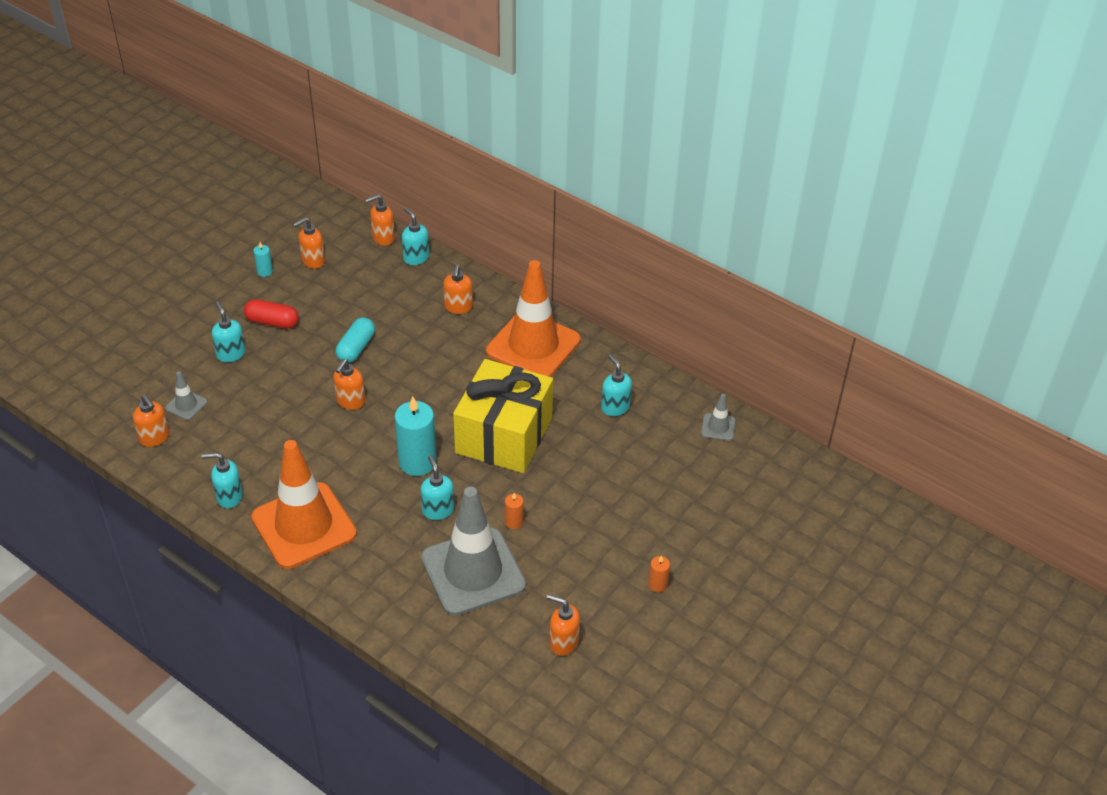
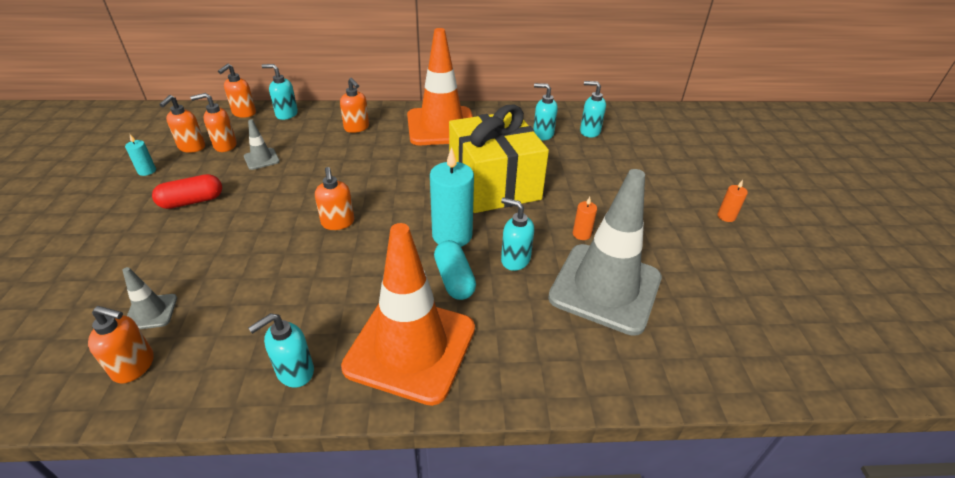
camera: 40 degrees left, 5 degrees down
(231, 354) = (167, 244): turquoise soap dispenser -> turquoise soap dispenser (589, 132)
(356, 348) = (299, 185): turquoise capsule -> turquoise capsule (454, 279)
(563, 642) = (740, 295): orange soap dispenser -> orange soap dispenser (225, 146)
(718, 427) = (615, 117): grey traffic cone -> grey traffic cone (261, 159)

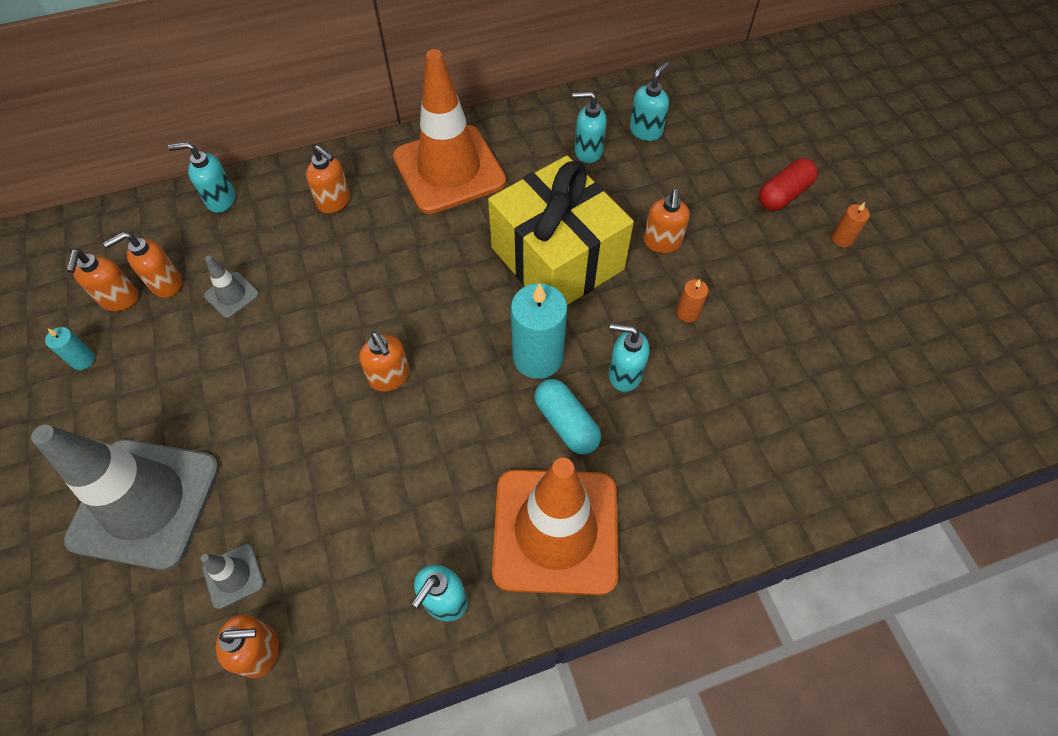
camera: 15 degrees left, 20 degrees up
(192, 201) = (180, 395): red capsule -> red capsule (783, 194)
(244, 113) = (156, 213): orange soap dispenser -> orange soap dispenser (662, 242)
(589, 132) = (646, 131): turquoise soap dispenser -> turquoise soap dispenser turned 120 degrees clockwise
(605, 288) = (736, 386): grey traffic cone -> grey traffic cone (145, 503)

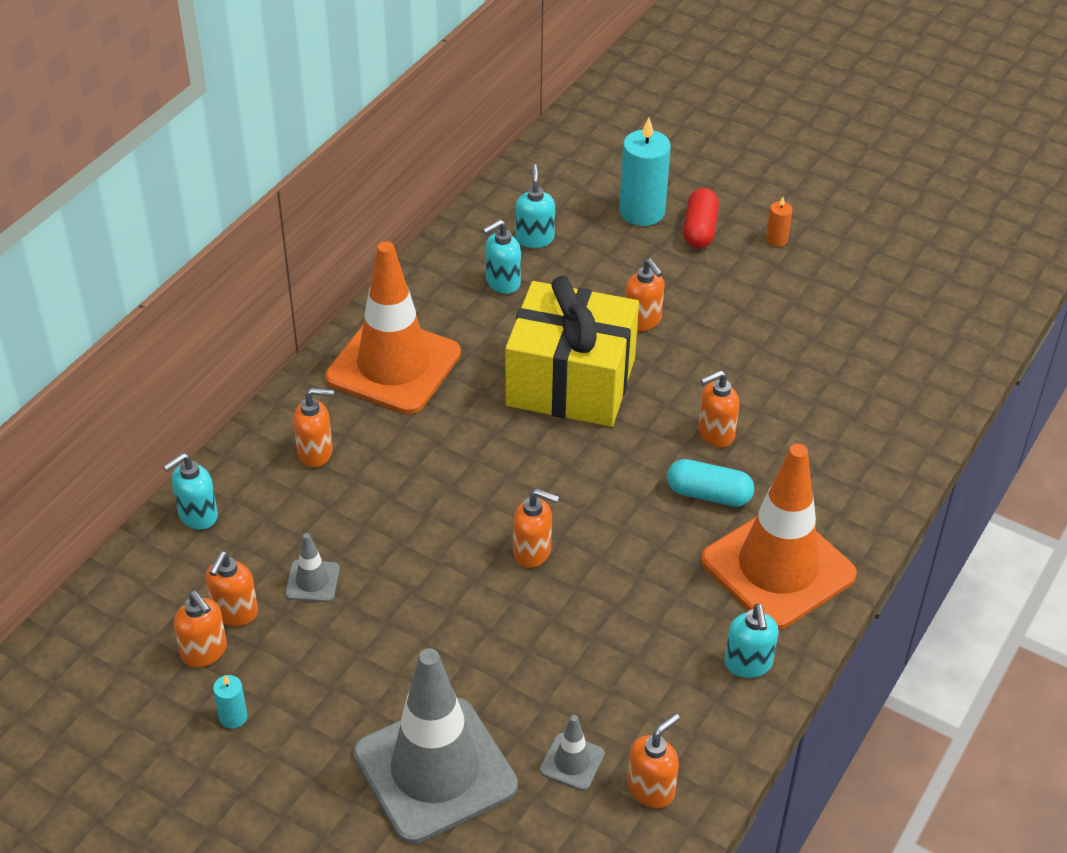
camera: 40 degrees left, 15 degrees down
(538, 357) = (636, 463): turquoise candle -> turquoise candle (642, 212)
(624, 374) = (715, 433): turquoise soap dispenser -> orange soap dispenser
(687, 313) = (717, 361): orange candle -> none

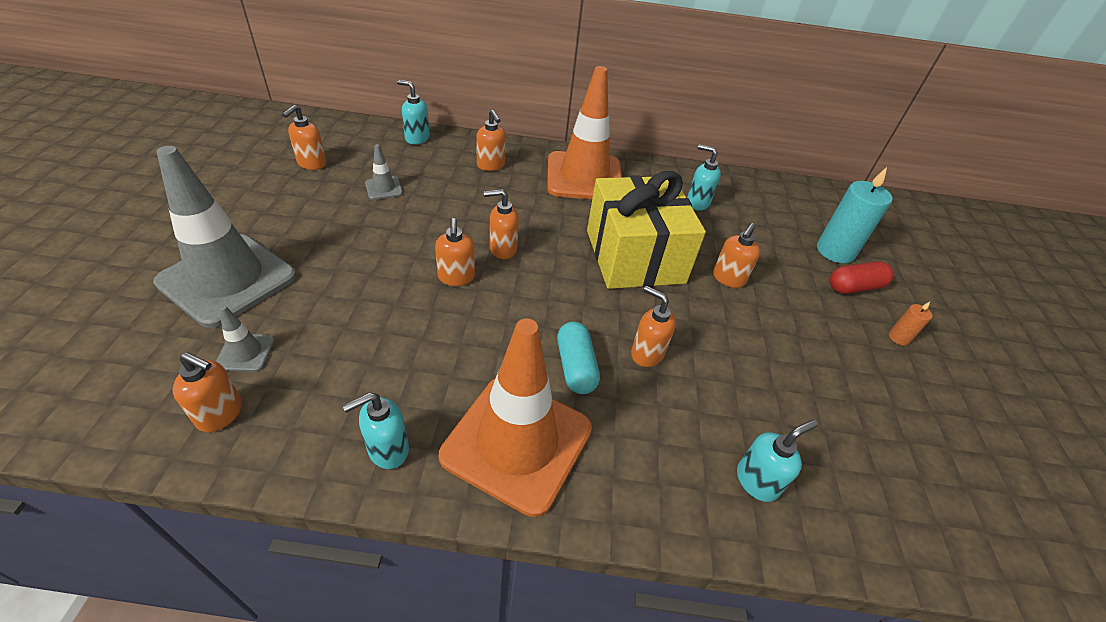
camera: 60 degrees right, 0 degrees up
(233, 717) = (261, 185): turquoise candle -> none
(234, 612) = (347, 167): orange soap dispenser -> orange soap dispenser (502, 249)
(534, 238) = (751, 207): turquoise soap dispenser -> turquoise soap dispenser (757, 481)

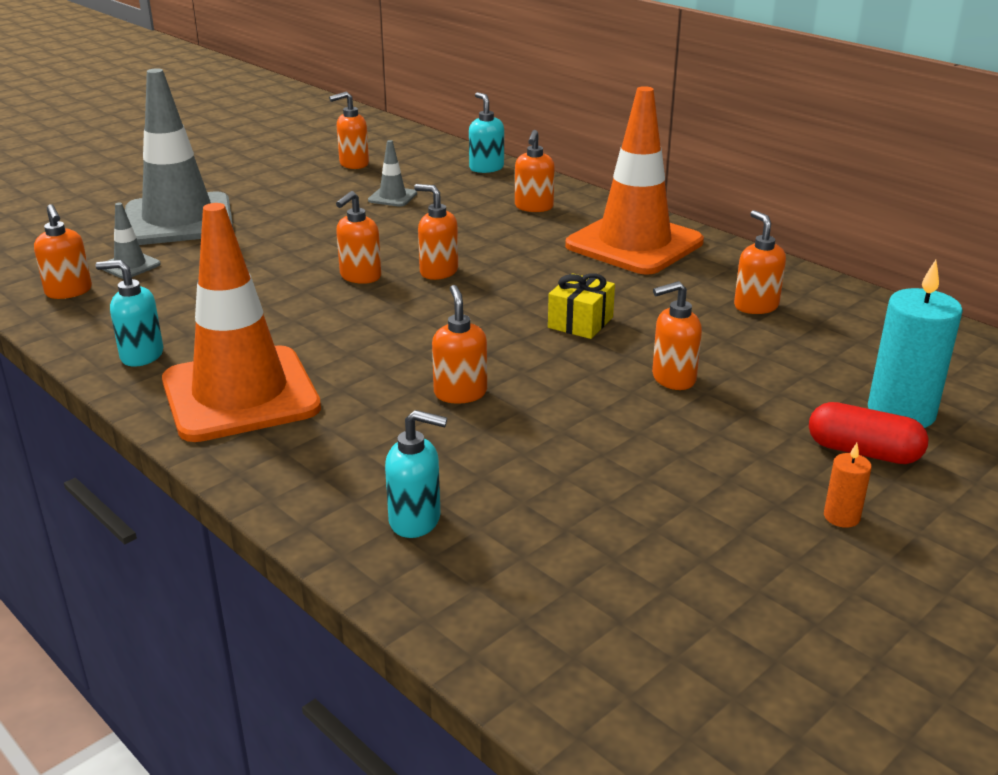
camera: 45 degrees right, 15 degrees down
(575, 367) = (371, 373): turquoise capsule -> none
(635, 256) = (580, 322): yellow gift -> yellow gift, size x0.42
(697, 203) = (755, 306): turquoise soap dispenser -> orange soap dispenser

